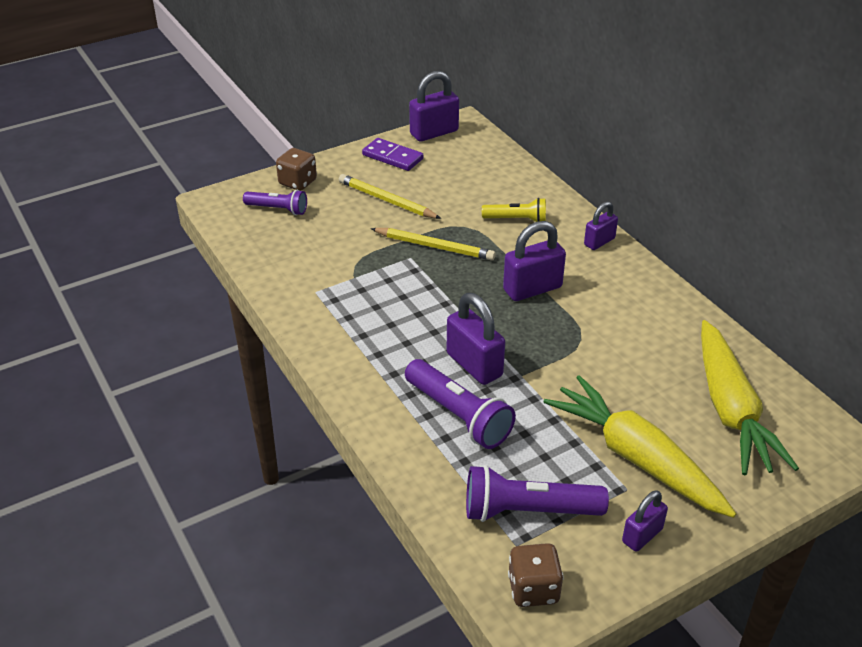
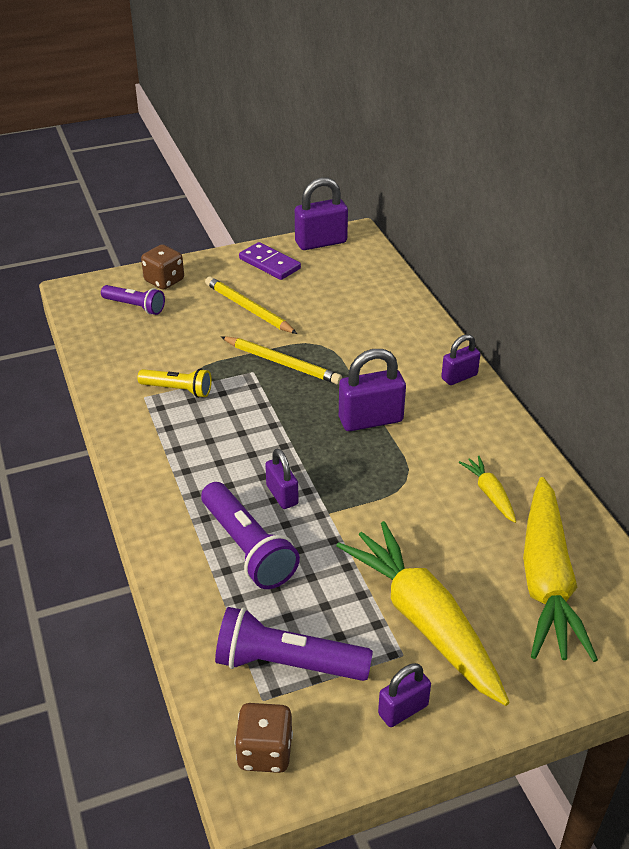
camera: 10 degrees right, 0 degrees up
(474, 365) = (282, 495): purple padlock -> purple padlock, size x0.61
(516, 219) = (377, 343): yellow flashlight -> yellow flashlight (178, 390)
(658, 341) = (489, 493): none -> yellow carrot

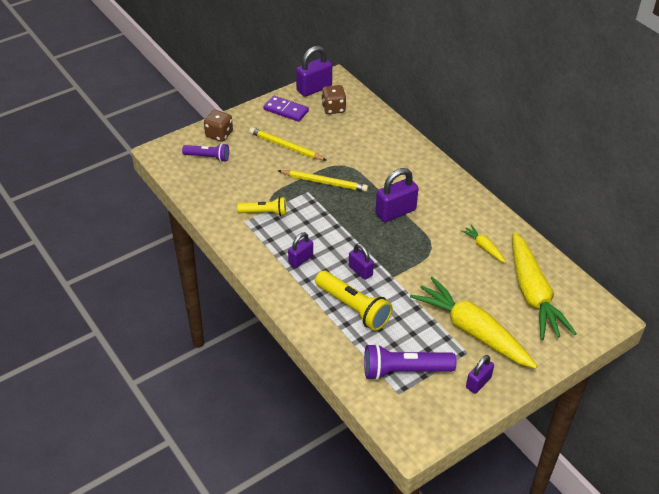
camera: 15 degrees left, 5 degrees up
(247, 548) = (353, 308): purple flashlight -> yellow flashlight
(265, 752) = (411, 421): brown dice -> brown dice (333, 108)
(459, 377) = (439, 173): purple padlock -> purple padlock (300, 259)

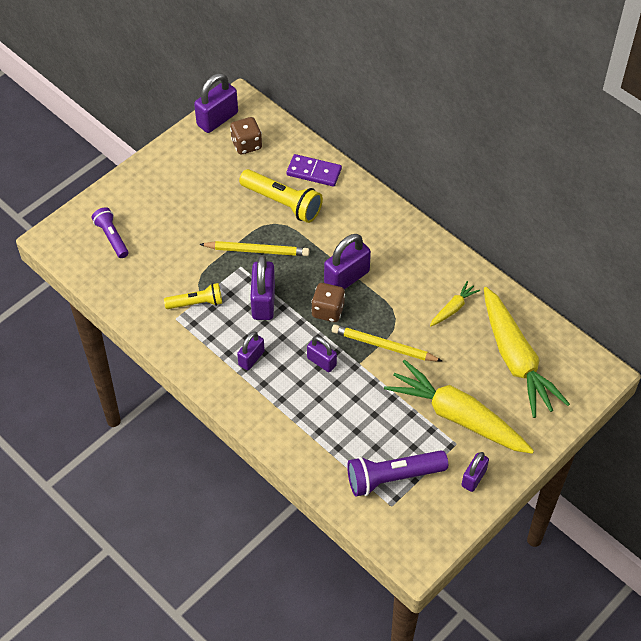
camera: 10 degrees left, 10 degrees up
(208, 157) = (112, 237): purple flashlight -> purple flashlight turned 120 degrees counterclockwise
(219, 134) = (118, 203): brown dice -> brown dice (328, 310)
(286, 110) = (190, 156): purple domino -> purple domino (314, 172)
(286, 146) = (201, 207): yellow pencil -> yellow pencil (383, 345)
(321, 219) = (263, 302): none -> purple padlock
(353, 308) = (323, 410): yellow flashlight -> yellow flashlight (282, 203)
(483, 247) = (453, 308): yellow carrot -> yellow carrot turned 90 degrees clockwise

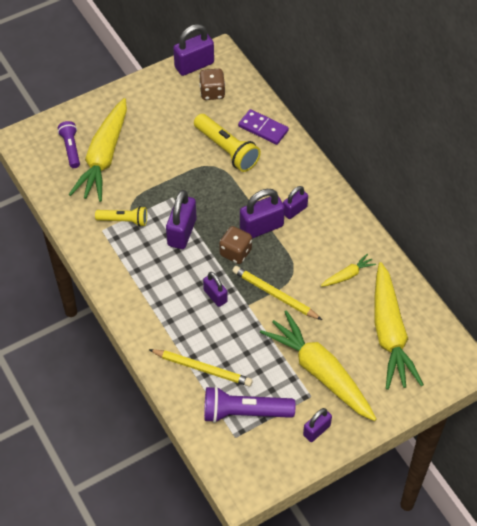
camera: 15 degrees right, 0 degrees up
(151, 239) = (104, 157): none -> yellow carrot
(251, 358) = (155, 279): purple padlock -> purple padlock (294, 210)
(257, 251) = (191, 187): yellow pencil -> yellow pencil (202, 369)

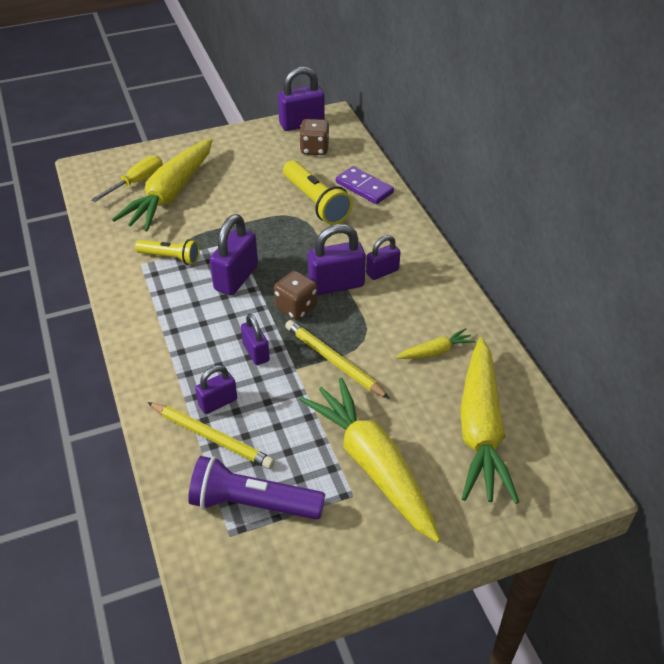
camera: 10 degrees right, 10 degrees down
(71, 149) = (137, 182): purple flashlight -> yellow screwdriver
(316, 430) = (350, 544): purple padlock -> purple padlock (218, 402)

